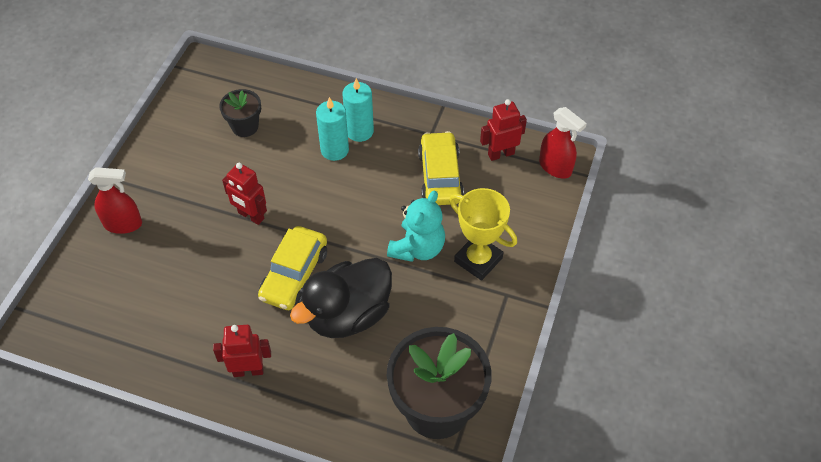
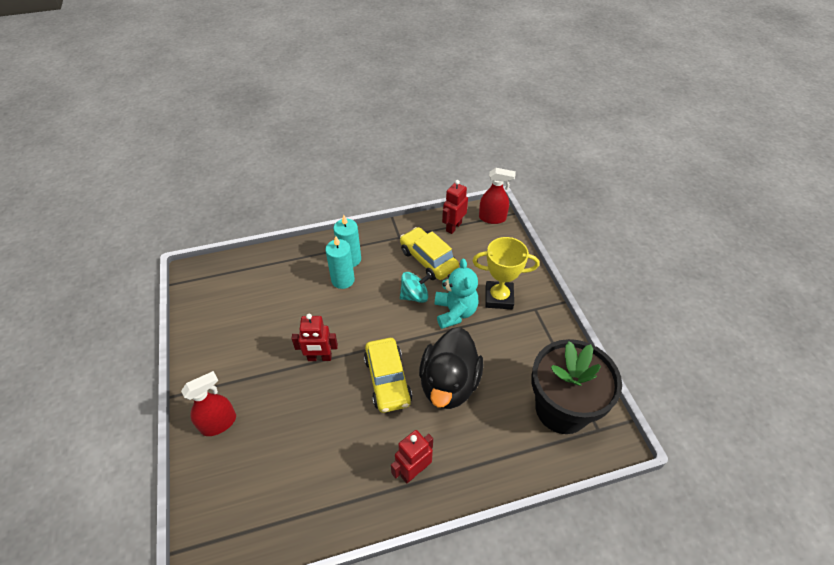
camera: 35 degrees left, 5 degrees down
(245, 126) = (262, 298): black flower pot -> none
(391, 207) = (414, 296): none -> turquoise spinning top

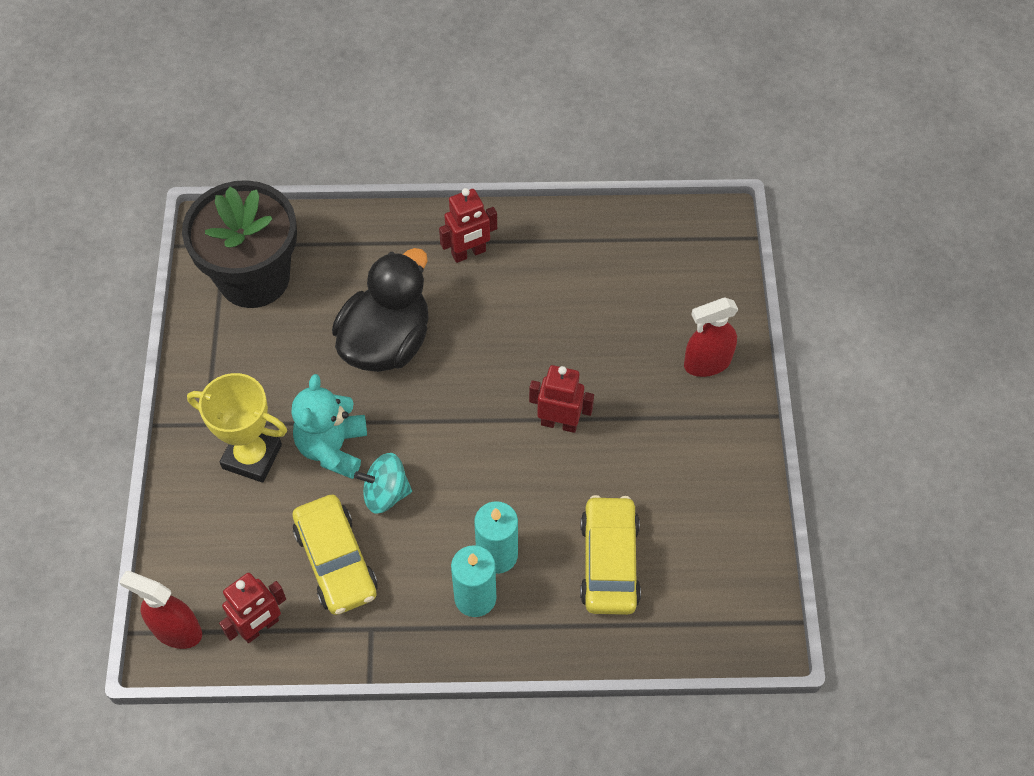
camera: 165 degrees left, 10 degrees up
(387, 380) = (468, 367): yellow car -> yellow car (609, 562)

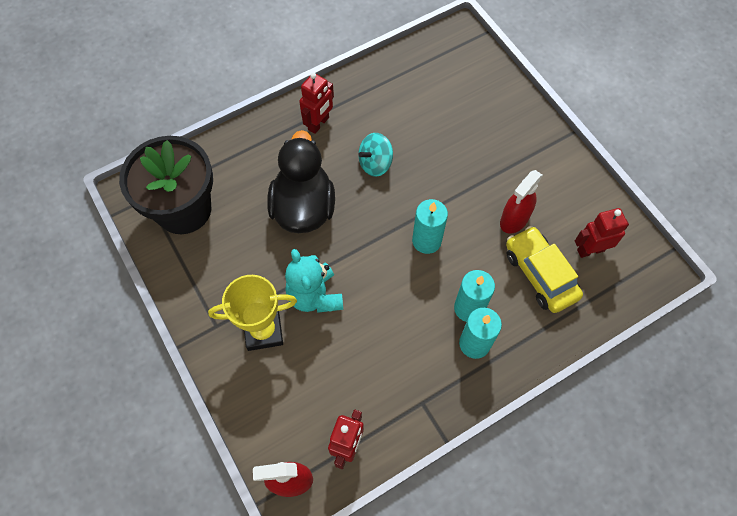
camera: 30 degrees left, 5 degrees up
(336, 561) = (368, 370): yellow car -> none
(385, 493) = (370, 307): turquoise spinning top -> turquoise spinning top (375, 163)
(501, 453) = (426, 241): none -> turquoise candle
(559, 423) = (449, 203): red robot -> red robot (590, 250)
(707, 363) = (511, 120): red spray bottle -> red spray bottle (514, 220)

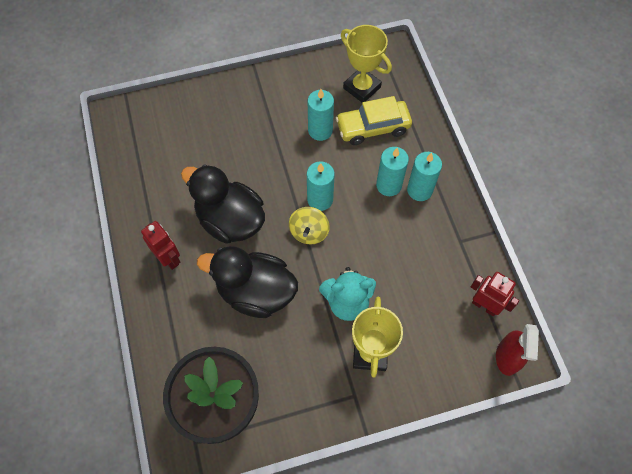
camera: 75 degrees left, 0 degrees up
(375, 163) = (230, 220): turquoise spinning top -> black duck
(384, 239) = (309, 232): none -> yellow spinning top
(514, 220) = (320, 130): red spray bottle -> turquoise candle
(590, 250) = (361, 88): red robot -> yellow trophy

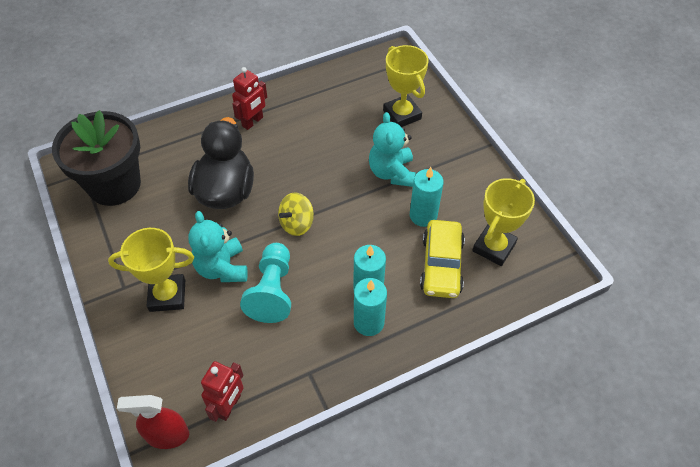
camera: 80 degrees right, 10 degrees down
(198, 124) = (402, 114): none -> yellow trophy
(230, 220) = (299, 158): black duck -> none
(267, 145) = (392, 172): none -> turquoise teddy bear
(309, 232) = (296, 224): yellow spinning top -> yellow spinning top turned 45 degrees counterclockwise
(320, 199) = (336, 228): turquoise candle -> none
(373, 127) = (441, 265): yellow car -> yellow car turned 150 degrees counterclockwise
(379, 261) = (272, 291): none -> turquoise pawn

